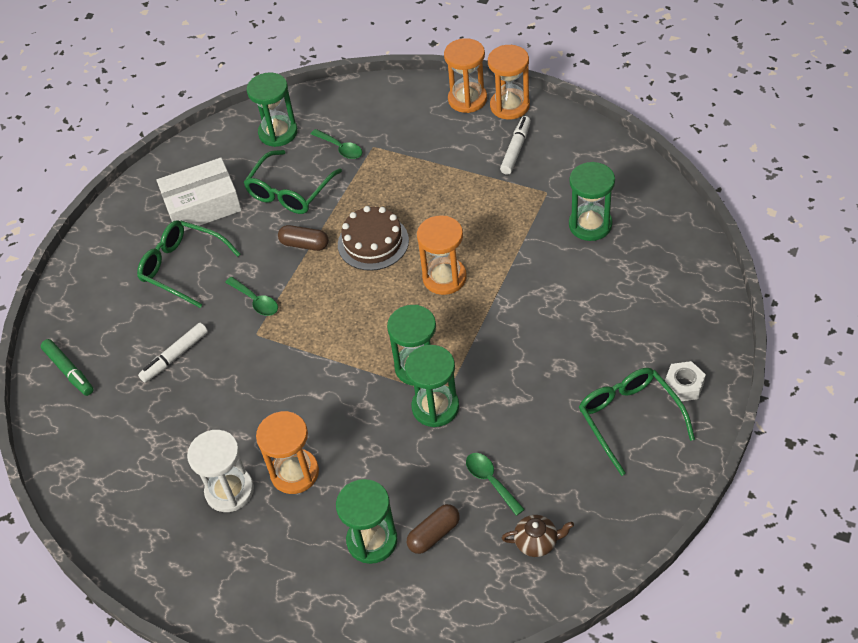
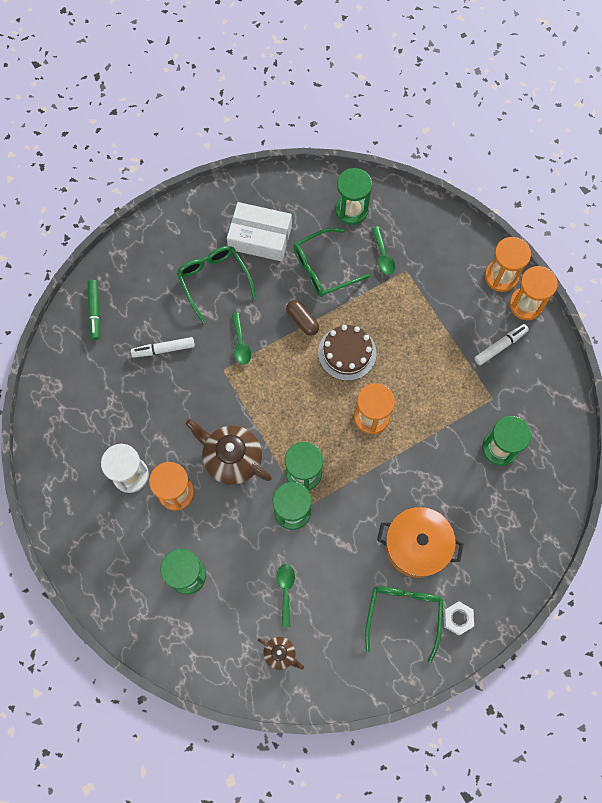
camera: 30 degrees right, 20 degrees up
(330, 403) = (232, 458): none -> brown teapot
(434, 534) = (225, 600): brown capsule -> none
(587, 352) = (417, 546): none -> orange pot

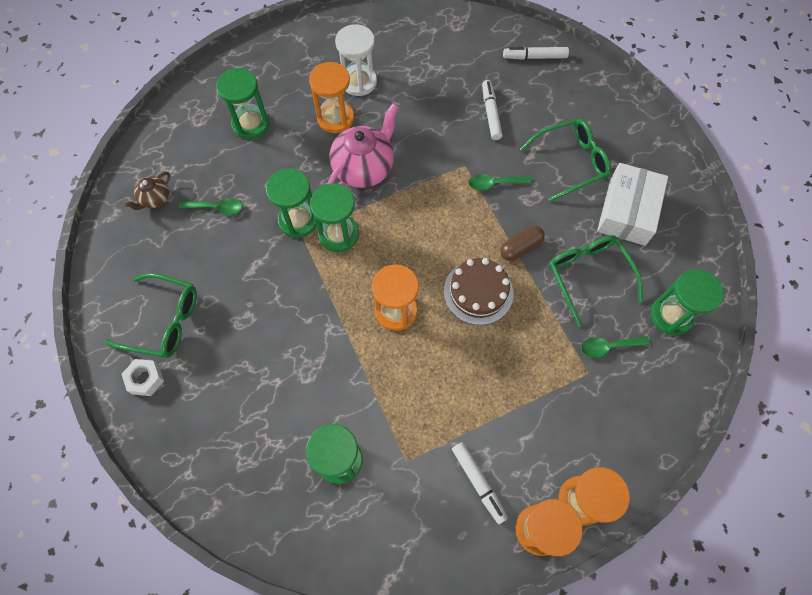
camera: 95 degrees right, 5 degrees down
(95, 311) = (535, 57): green marker -> white marker
(232, 458) = (364, 168): brown teapot -> pink teapot
(417, 546) = (237, 344): orange pot -> none

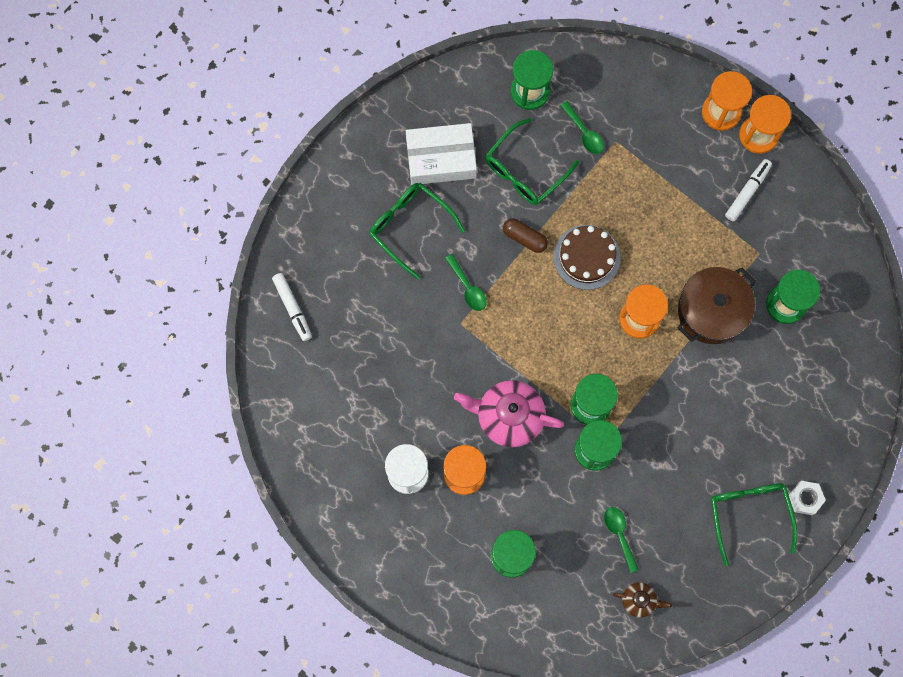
camera: 115 degrees left, 10 degrees up
(370, 382) = (712, 310): none -> brown pot
(490, 113) = (386, 323): white marker -> none

